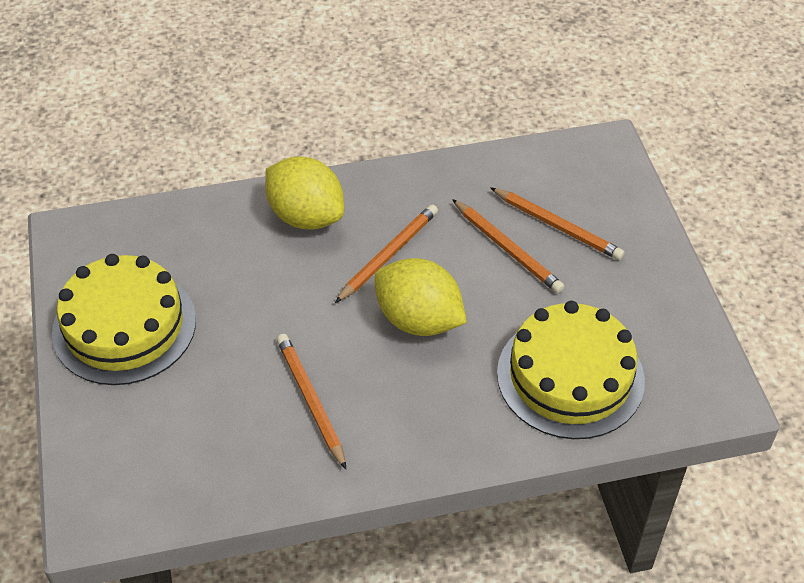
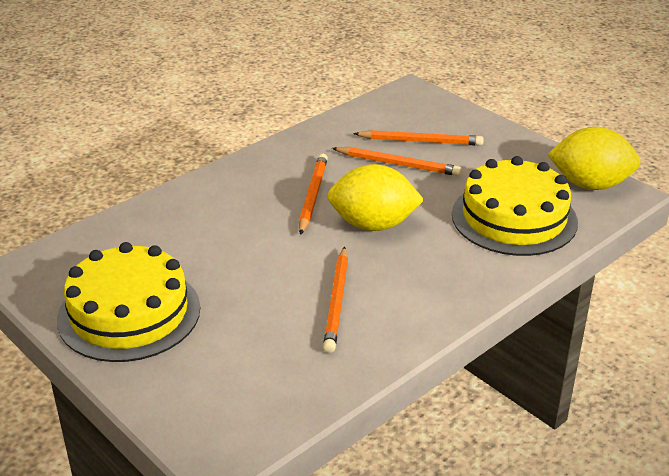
camera: 30 degrees left, 15 degrees down
(306, 216) = (224, 194): yellow lemon -> yellow lemon (590, 184)
(311, 400) = (337, 302): orange pencil -> orange pencil turned 120 degrees counterclockwise

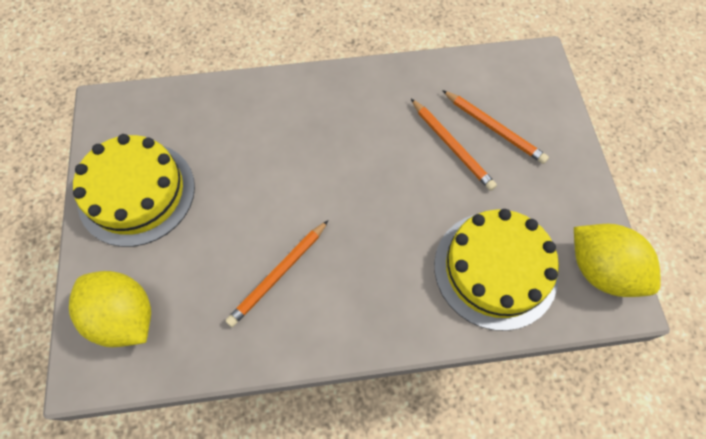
camera: 35 degrees right, 30 degrees up
(312, 196) = (355, 144): orange pencil -> none
(373, 225) = (374, 206): yellow lemon -> yellow lemon (125, 317)

